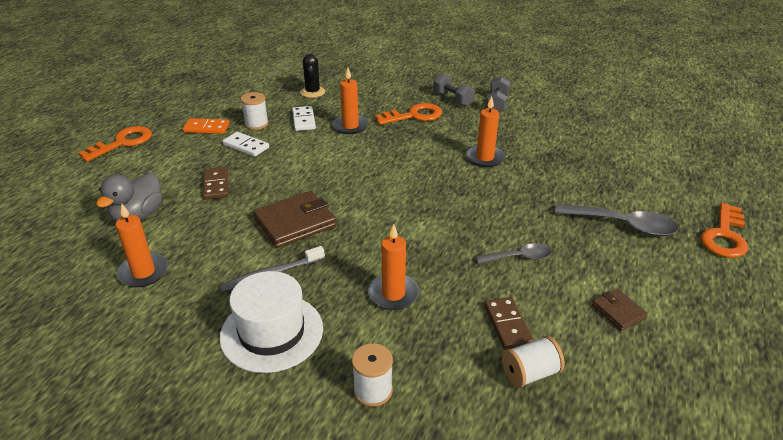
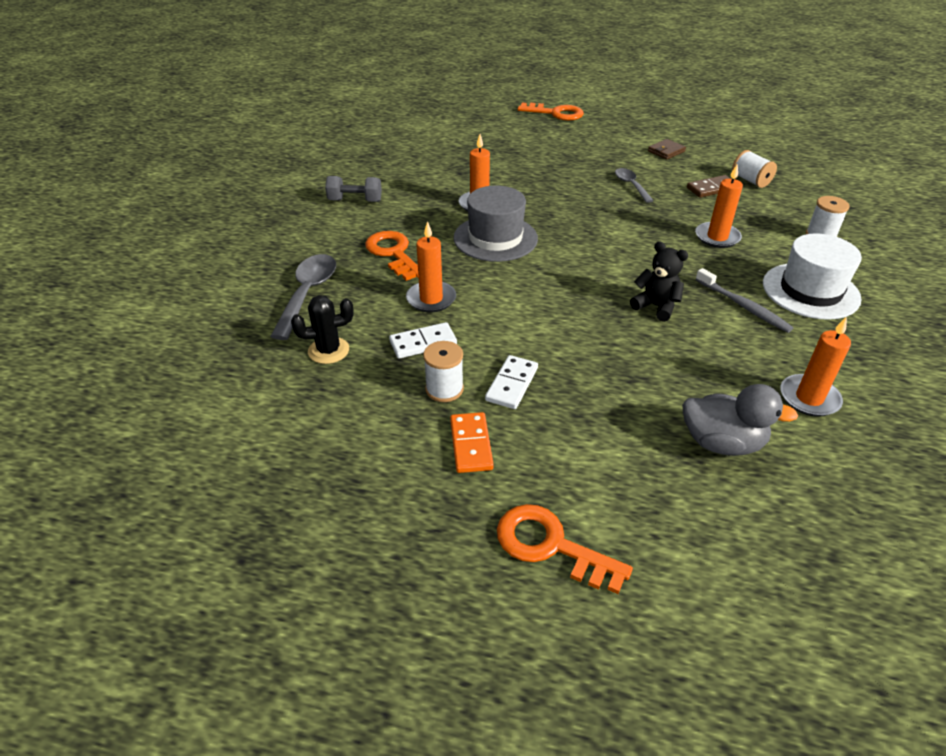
camera: 100 degrees left, 5 degrees up
(216, 185) = (618, 387): brown domino -> none
(295, 223) = (656, 306): brown wallet -> black teddy bear
(425, 159) = (495, 238): none -> grey hat
(452, 99) = (344, 229): grey dumbbell -> none
(623, 225) = (562, 145): grey spoon -> grey spoon (308, 294)

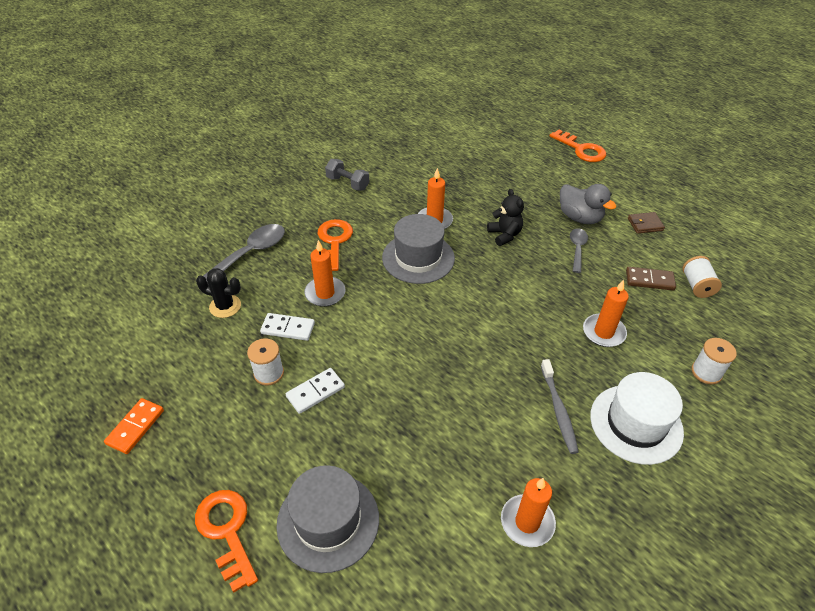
camera: 30 degrees right, 5 degrees up
(471, 444) = (247, 426): orange domino -> orange domino (135, 427)
(642, 484) = (328, 521): none -> grey hat
(656, 306) = (484, 376): black teddy bear -> black teddy bear (504, 235)
(721, 443) = (417, 521): grey duck -> grey duck (579, 217)

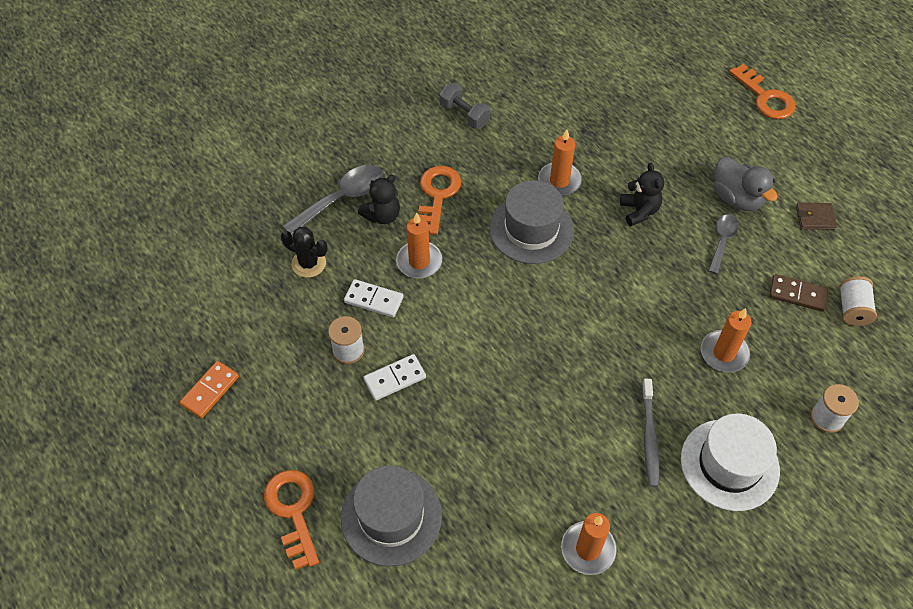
camera: 10 degrees right, 10 degrees up
(288, 262) = (382, 215): none -> black teddy bear

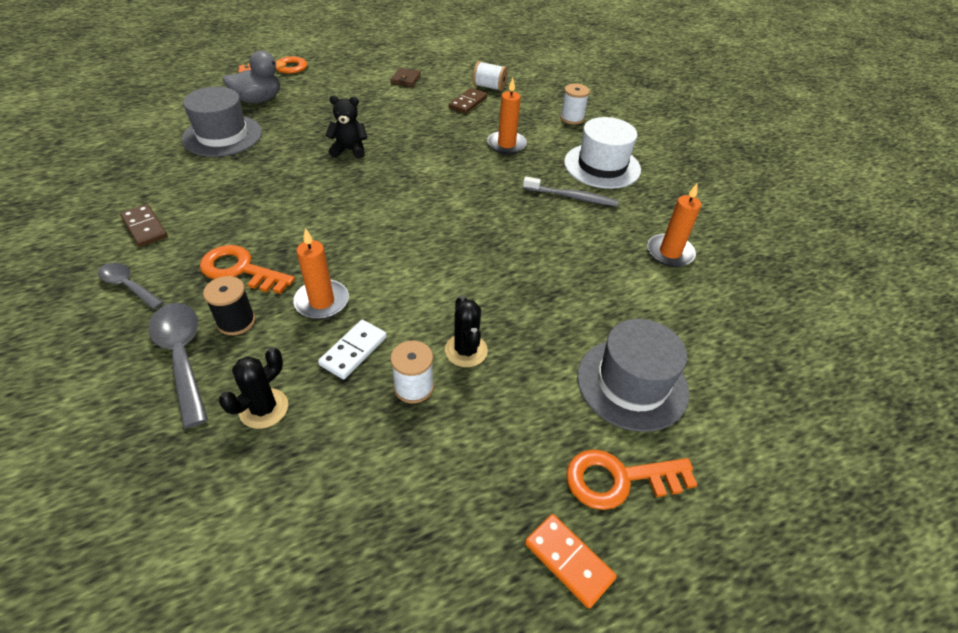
camera: 80 degrees left, 10 degrees down
(210, 390) = (420, 565): orange domino -> orange domino (568, 561)
(382, 215) = (236, 321): black teddy bear -> black spool
(395, 378) = (466, 350): white domino -> black cactus
(464, 115) = (144, 227): grey dumbbell -> brown domino
(531, 229) = (330, 213): grey hat -> grey hat (222, 136)
(559, 181) = (284, 184): orange candle -> none
(722, 241) = (404, 120): grey spoon -> grey spoon (128, 286)
(736, 198) = (367, 104): grey duck -> grey duck (258, 100)

